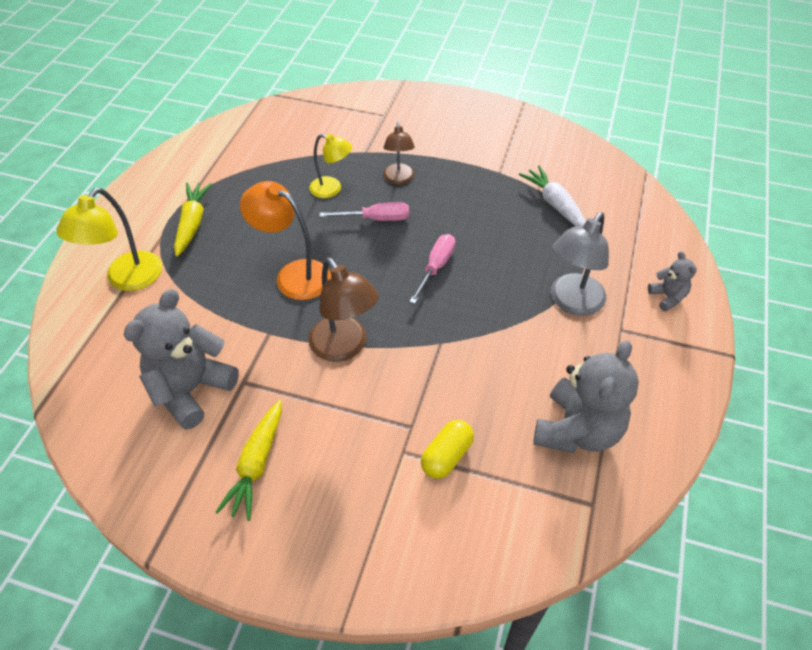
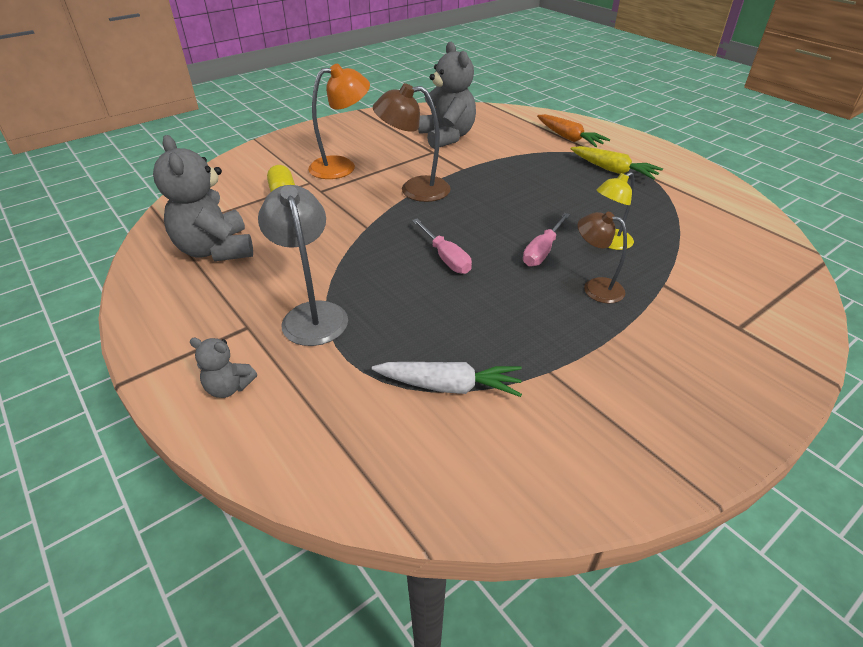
camera: 125 degrees right, 10 degrees down
(127, 279) = (569, 138): yellow lamp -> orange carrot
(256, 465) = (369, 141): yellow carrot -> none
(293, 275) = (510, 192): orange lamp -> orange lamp (342, 166)

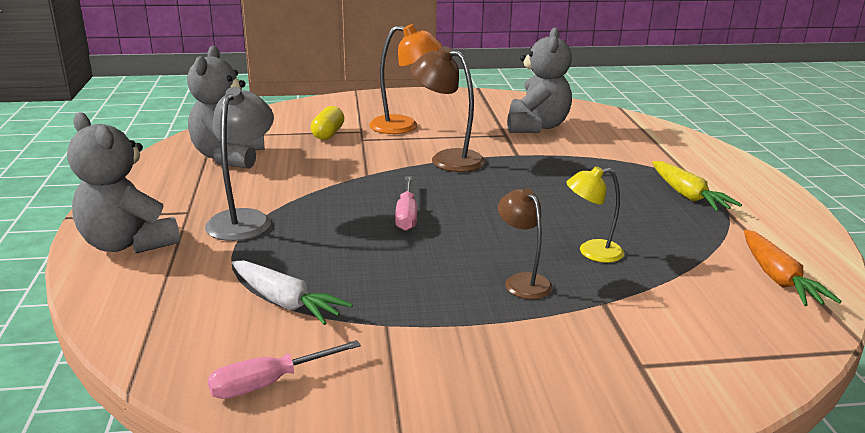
camera: 30 degrees right, 15 degrees down
(229, 387) = (128, 244): grey teddy bear -> grey teddy bear, size x2.07
(542, 251) = (508, 238): pink screwdriver -> pink screwdriver (269, 383)
(569, 138) = (674, 157): orange carrot -> orange carrot (778, 279)

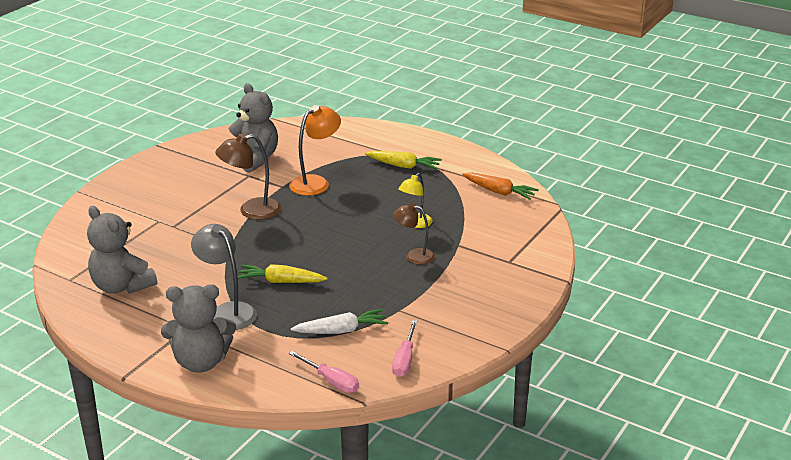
camera: 50 degrees left, 5 degrees up
(328, 134) = (143, 235): yellow capsule -> none
(340, 223) = (280, 281): none -> yellow carrot
(404, 126) = (177, 202): orange lamp -> orange lamp (315, 182)
(406, 215) = (302, 257): pink screwdriver -> pink screwdriver (331, 381)

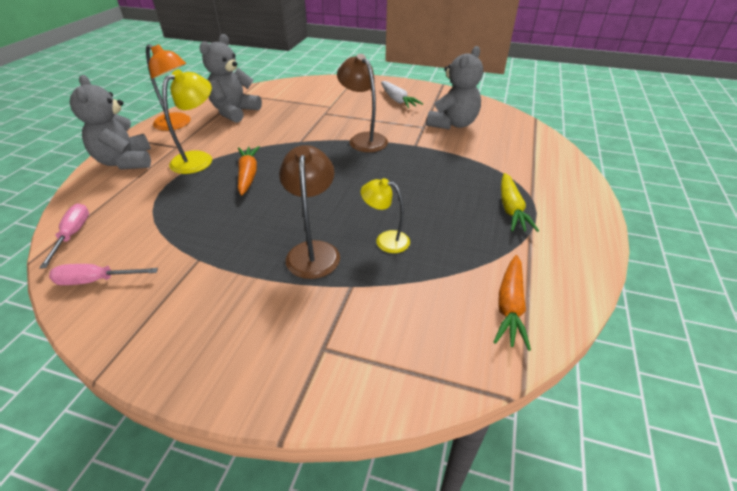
camera: 75 degrees right, 10 degrees up
(227, 311) = (199, 159): grey lamp -> yellow lamp
(280, 281) = (248, 175): yellow carrot -> orange carrot
(315, 182) = (434, 161): orange lamp -> orange lamp (178, 124)
(331, 381) = (73, 235): pink screwdriver -> pink screwdriver turned 150 degrees clockwise
(342, 330) = (161, 225): white carrot -> white carrot (397, 100)
(414, 256) = (313, 251): brown lamp -> brown lamp, size x1.54

